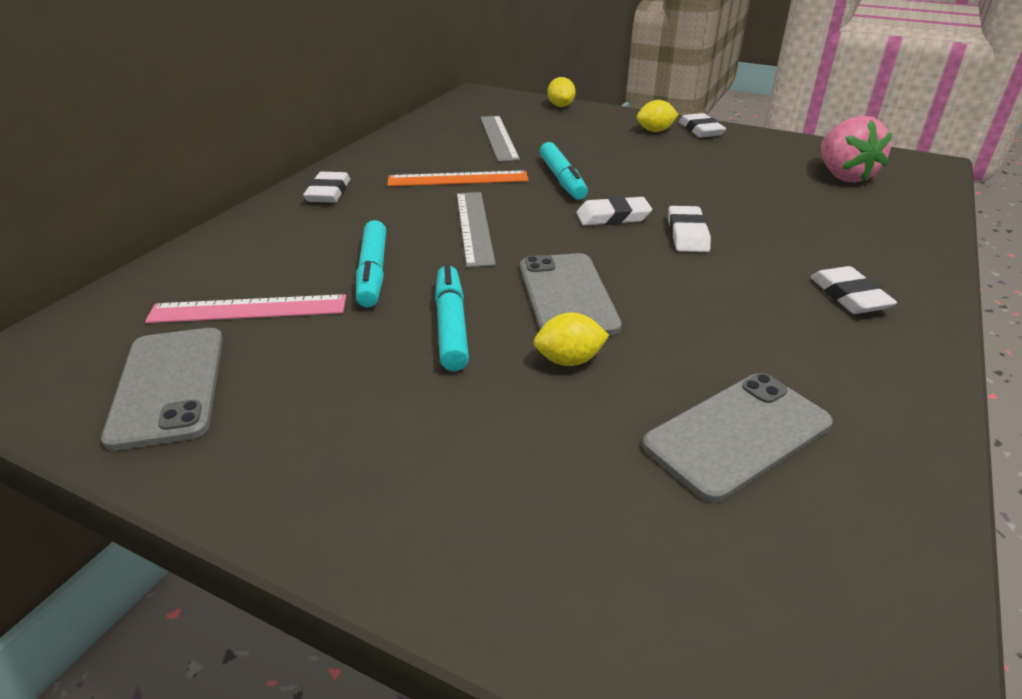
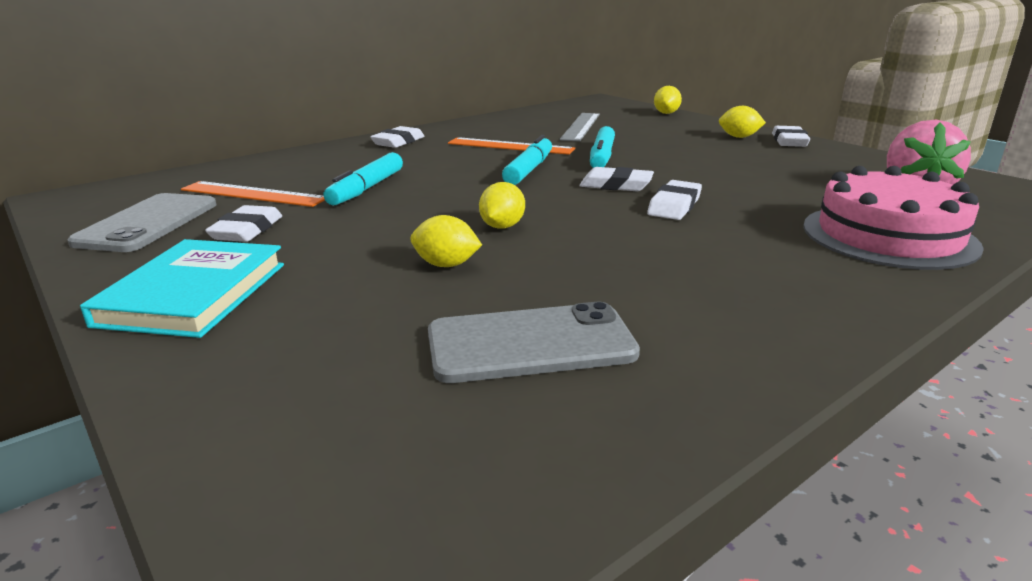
camera: 25 degrees right, 10 degrees down
(248, 309) = (253, 194): pink ruler -> orange ruler
(357, 474) = (194, 294): none -> turquoise book
(451, 325) = (381, 227): turquoise marker -> turquoise marker (529, 170)
(474, 227) = (483, 175): grey ruler -> none
(567, 296) = (502, 226): grey phone -> yellow lemon
(849, 296) = (795, 274): white eraser -> white eraser (247, 230)
(871, 235) = (888, 236): none -> pink cake

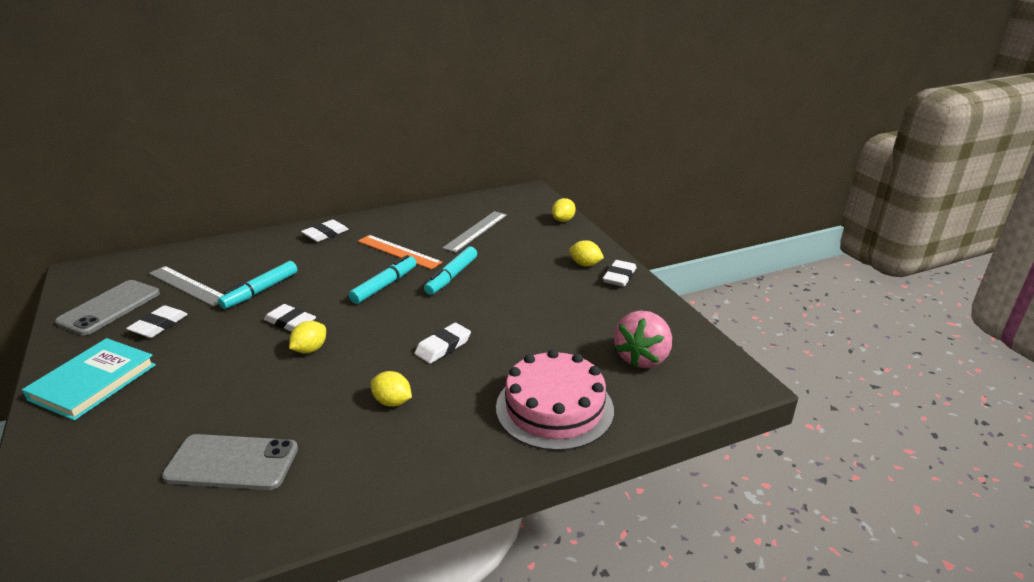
camera: 15 degrees right, 5 degrees up
(253, 194) = (188, 286): orange ruler -> grey ruler
(446, 265) = (245, 382): yellow lemon -> yellow lemon (392, 402)
(616, 185) = (427, 315): white eraser -> white eraser (290, 322)

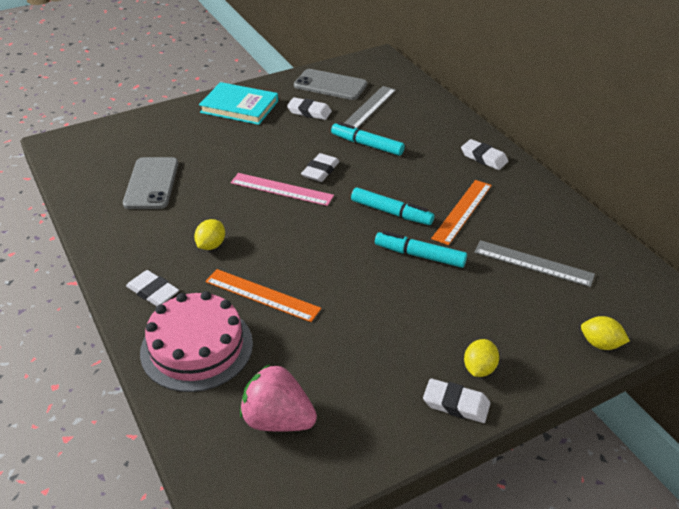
camera: 85 degrees right, 10 degrees up
(310, 349) = (281, 189): yellow lemon -> pink ruler
(443, 346) = (290, 264): white eraser -> white eraser (153, 292)
(484, 365) = (262, 295): none -> orange ruler

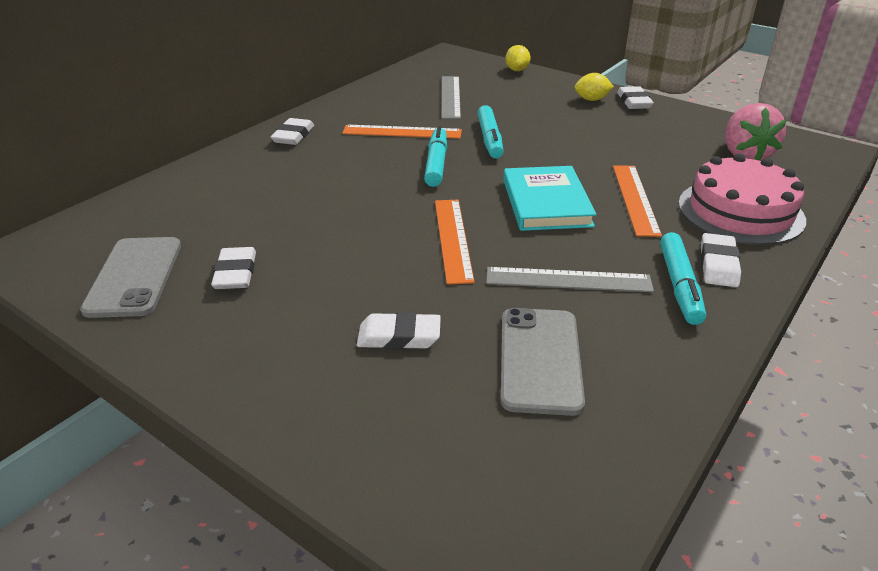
camera: 115 degrees left, 5 degrees down
(151, 183) = (540, 360): grey phone -> grey phone turned 60 degrees counterclockwise
(211, 245) = (605, 254): yellow lemon -> none
(239, 107) = (247, 353): turquoise book -> turquoise book (546, 203)
(281, 189) = (453, 239): pink ruler -> orange ruler
(320, 171) = (390, 223): white eraser -> white eraser (399, 336)
(367, 145) = (307, 205): turquoise marker -> turquoise marker (679, 286)
(368, 108) = (205, 226): grey ruler -> grey ruler (568, 280)

